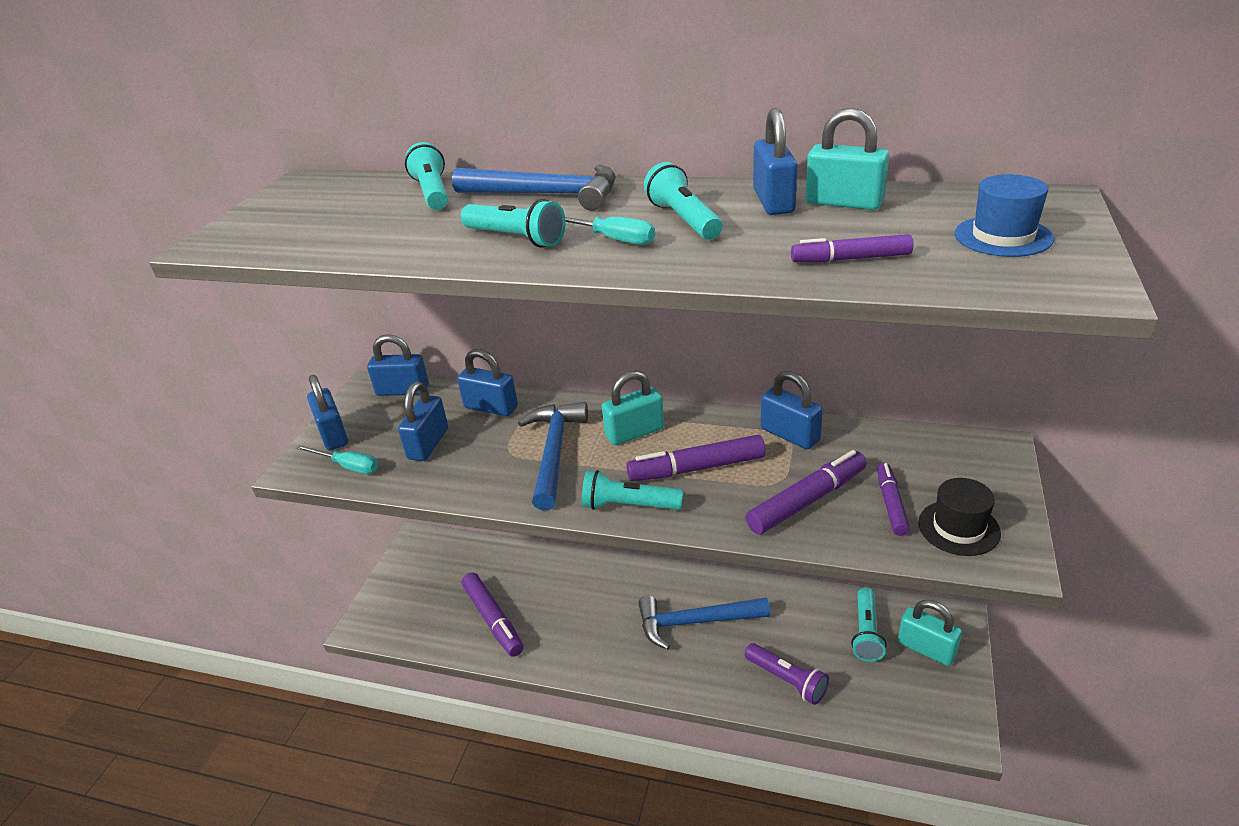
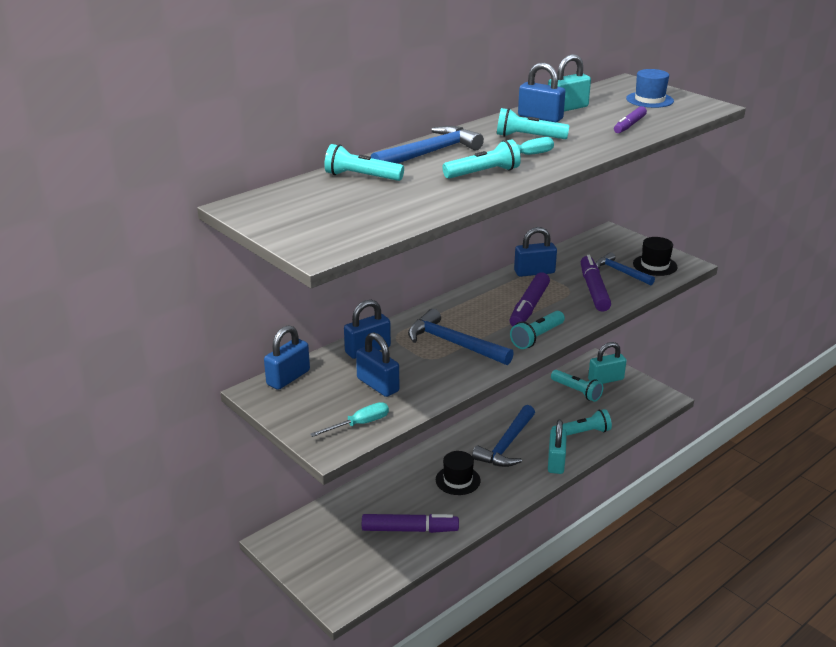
camera: 60 degrees left, 5 degrees down
(333, 435) = (305, 422): blue padlock -> none
(598, 614) = (458, 480): none -> black hat
(634, 432) = (469, 312): turquoise padlock -> turquoise padlock (556, 462)
(787, 680) = (582, 433): purple flashlight -> turquoise flashlight
(891, 504) = (621, 272): purple marker -> blue hammer

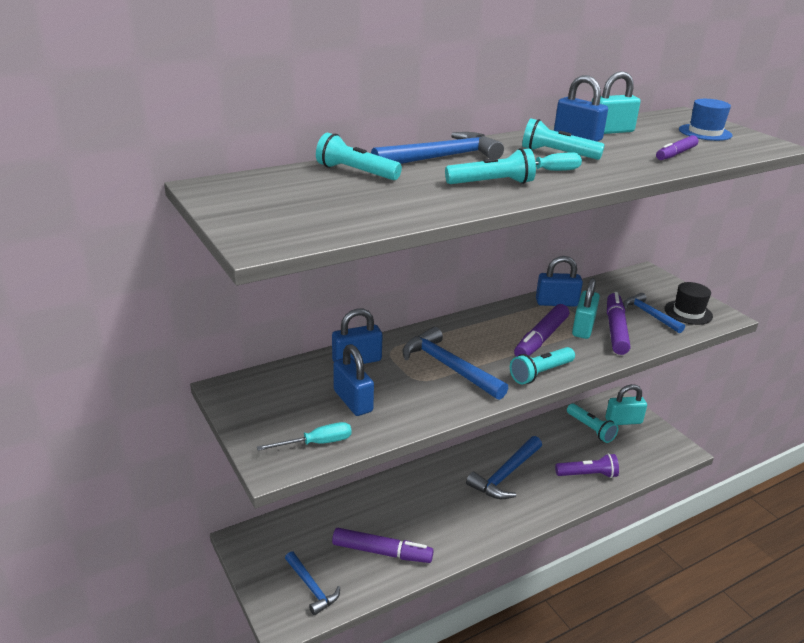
camera: 10 degrees right, 0 degrees up
(288, 378) = (264, 379): blue padlock -> none
(354, 570) = (311, 587): none -> blue hammer
(458, 480) = (446, 505): black hat -> none
(556, 462) = (552, 502): turquoise padlock -> turquoise padlock (583, 328)
(582, 433) = (587, 474): turquoise flashlight -> purple flashlight

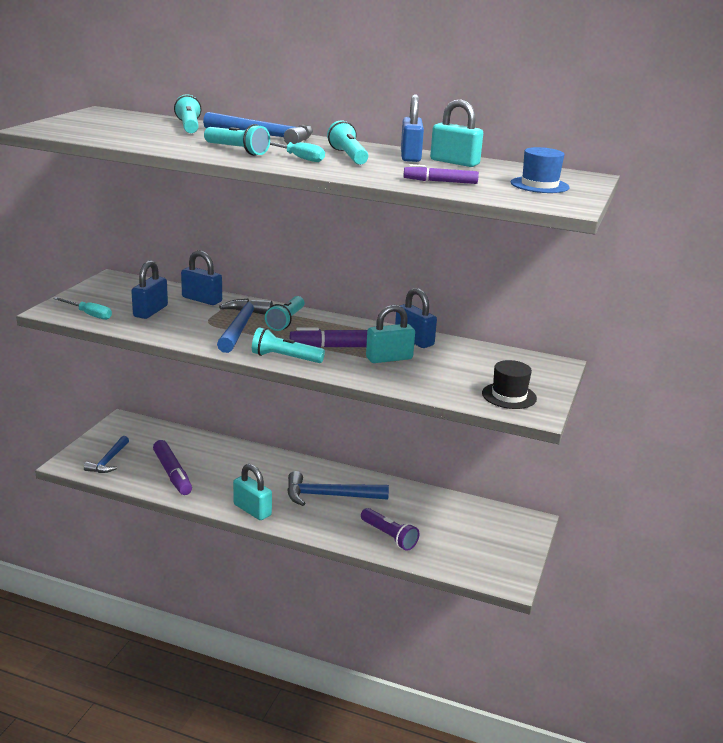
camera: 50 degrees right, 5 degrees down
(590, 429) = (459, 519): turquoise flashlight -> turquoise flashlight (286, 321)
(615, 330) = (411, 371): purple marker -> none
(623, 421) = (502, 533): turquoise padlock -> turquoise padlock (252, 510)
(649, 315) = (468, 380): blue hammer -> none

